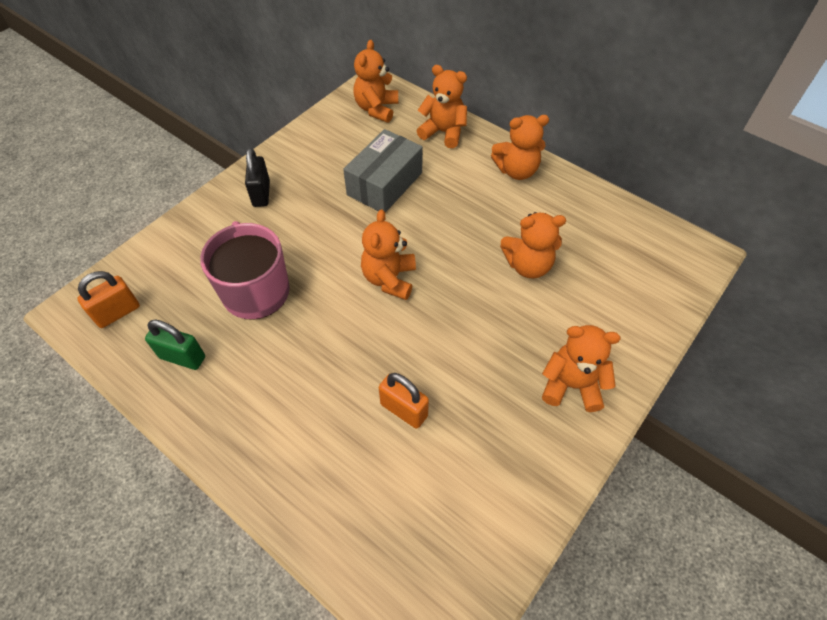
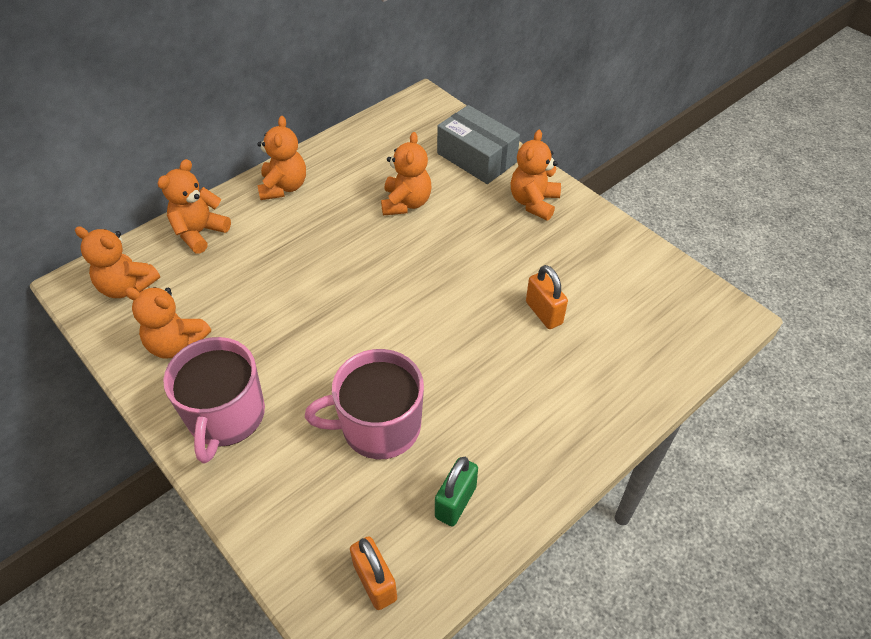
camera: 80 degrees left, 5 degrees down
(261, 194) = (226, 416): black padlock -> pink mug
(385, 184) = (259, 293): grey box -> grey box (477, 158)
(389, 279) = (394, 305): orange teddy bear -> orange teddy bear (176, 344)
(404, 410) = (543, 313): orange padlock -> orange padlock turned 75 degrees counterclockwise

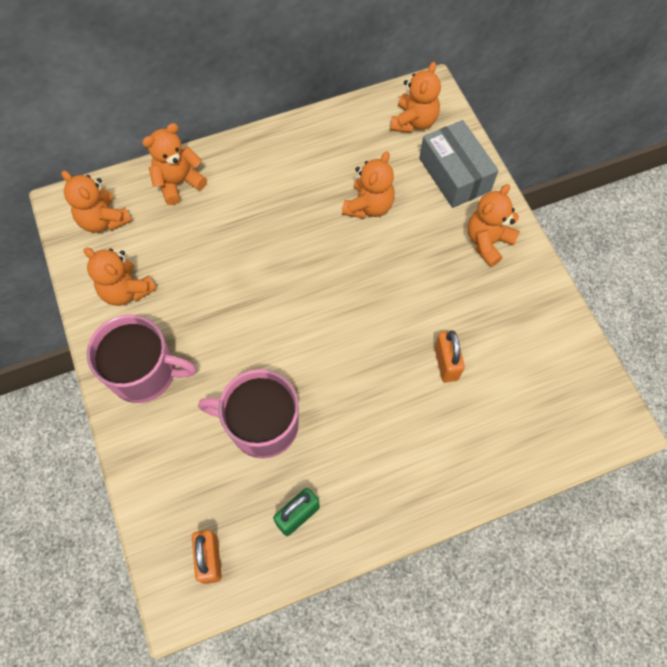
camera: 20 degrees right, 15 degrees up
(226, 416) = (144, 373): pink mug -> pink mug turned 105 degrees counterclockwise
(284, 187) = (266, 155): orange teddy bear -> orange teddy bear (414, 121)

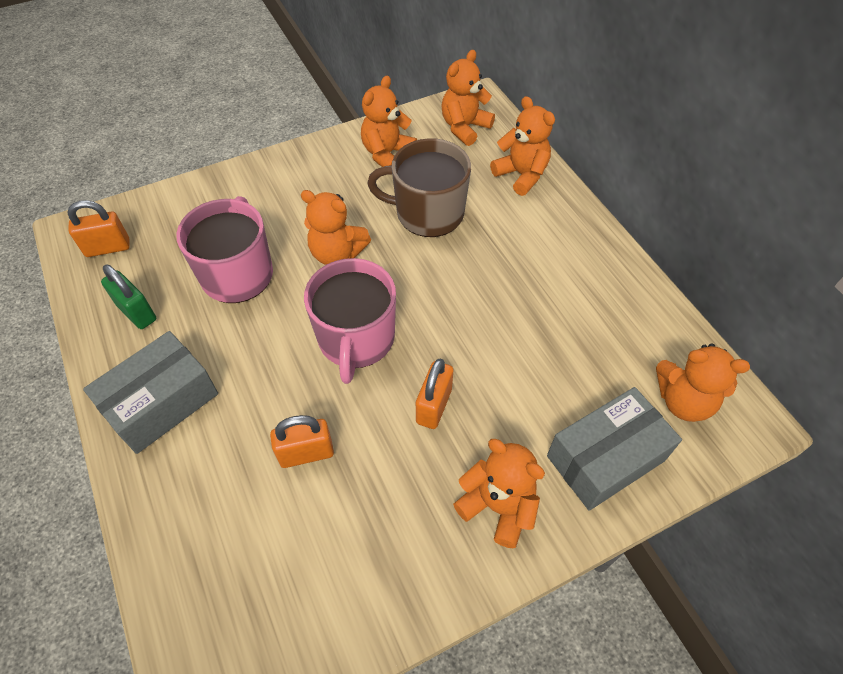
camera: 85 degrees right, 10 degrees down
(144, 373) = (299, 178): pink mug -> pink mug (356, 339)
(212, 261) = (428, 213): none -> brown mug
(368, 206) = (528, 353): orange teddy bear -> orange teddy bear (337, 253)
(396, 479) = (161, 403): none -> grey box
(410, 274) = (434, 406): none -> orange padlock

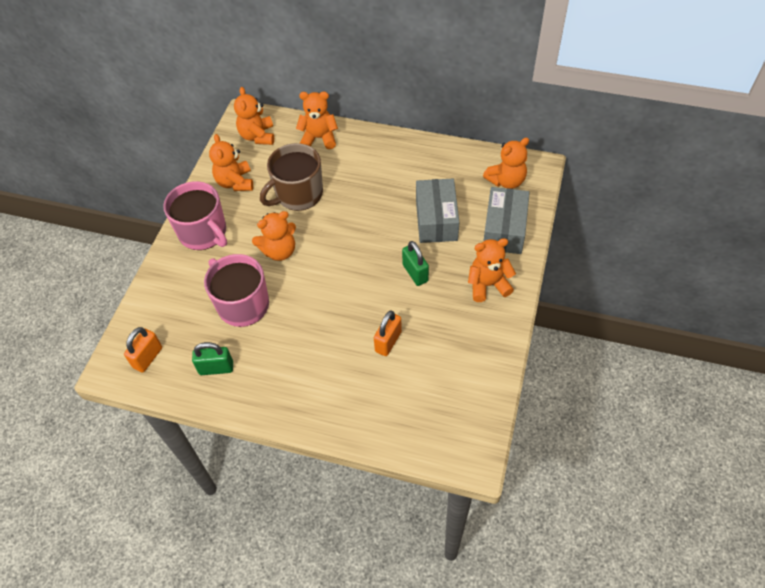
camera: 45 degrees left, 0 degrees up
(161, 403) = (292, 388): grey box -> grey box (436, 220)
(356, 339) = (344, 279): pink mug -> pink mug (203, 232)
(434, 406) = (415, 273): orange padlock -> green padlock

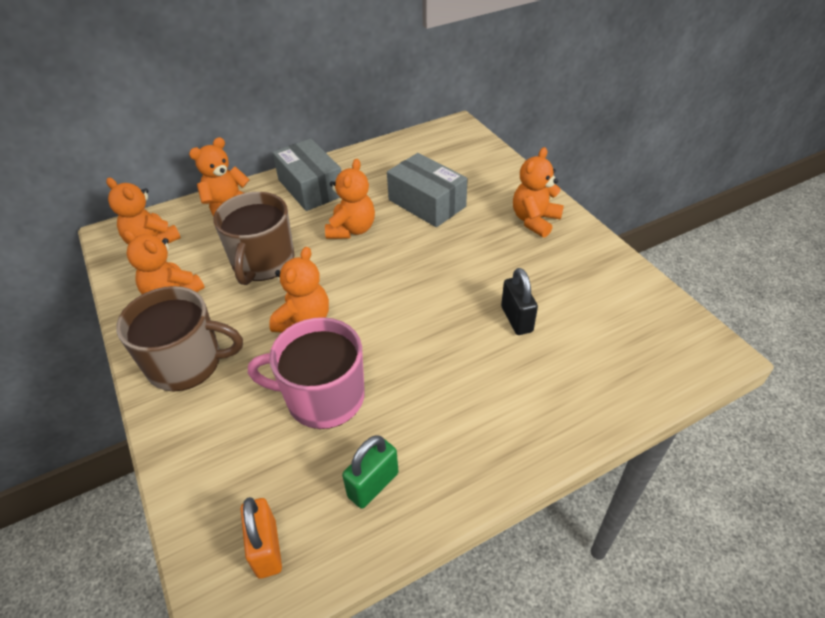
camera: 45 degrees left, 10 degrees down
(203, 232) = (187, 363): pink mug -> brown mug
(388, 342) = (516, 319): orange padlock -> black padlock
(415, 273) = (464, 251): green padlock -> none
(504, 229) = (491, 177): grey box -> grey box (311, 188)
(506, 181) = (446, 147): orange teddy bear -> orange teddy bear (352, 229)

